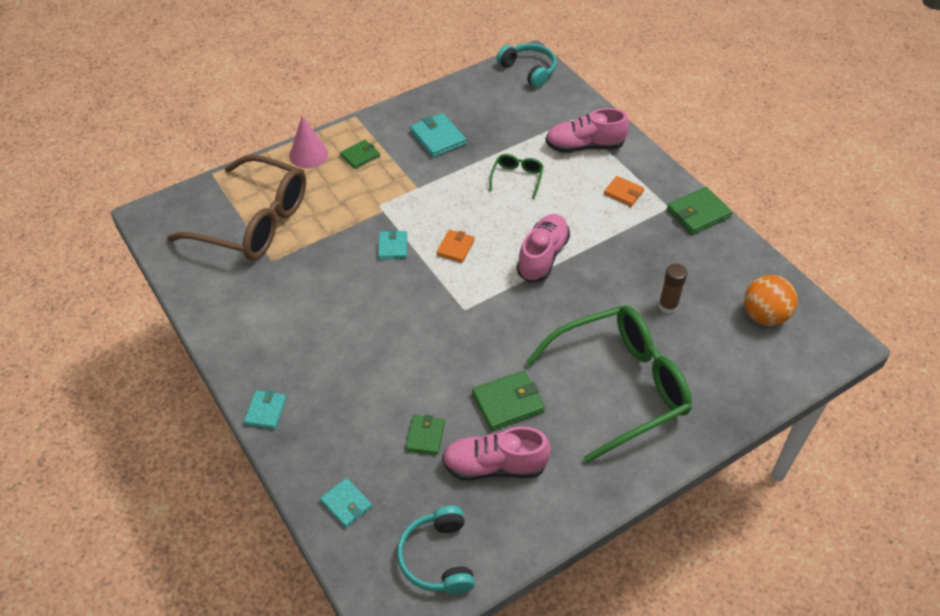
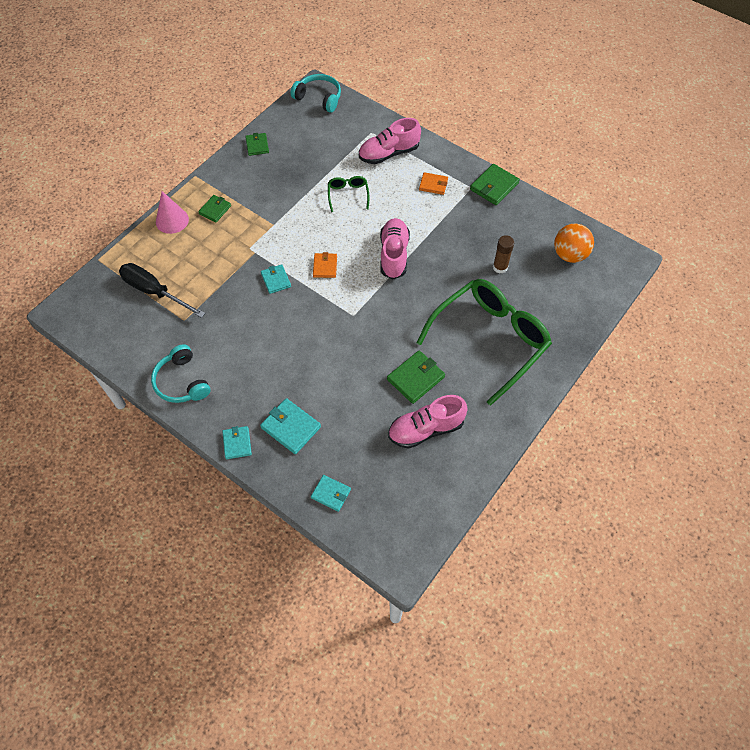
camera: 20 degrees left, 10 degrees up
(254, 222) = (154, 291): brown glasses -> black screwdriver
(425, 436) = (366, 423): green wallet -> green wallet (257, 145)
(437, 558) = (414, 510): turquoise headphones -> turquoise headphones (182, 382)
(438, 138) = (271, 177): turquoise wallet -> turquoise wallet (291, 427)

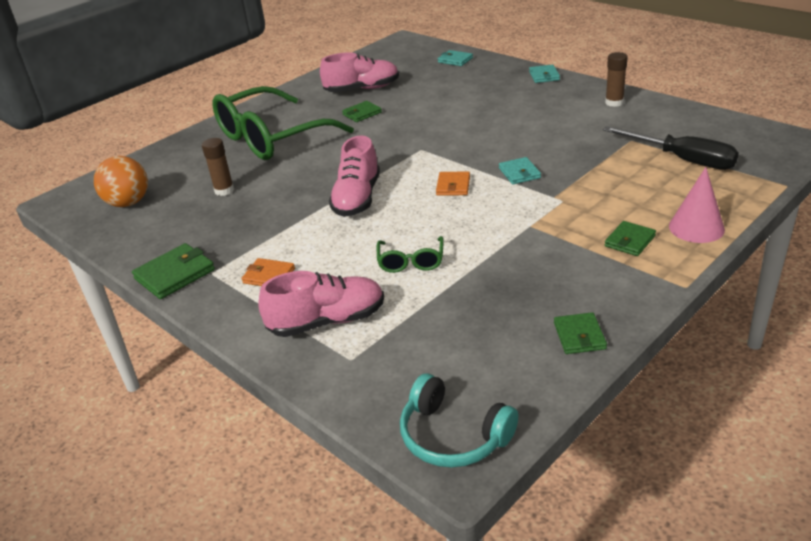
camera: 170 degrees left, 25 degrees down
(182, 382) = (614, 102): turquoise headphones -> brown glue stick
(291, 427) = (492, 85): turquoise wallet -> none
(415, 378) = (362, 113): green wallet -> green wallet, size x0.65

